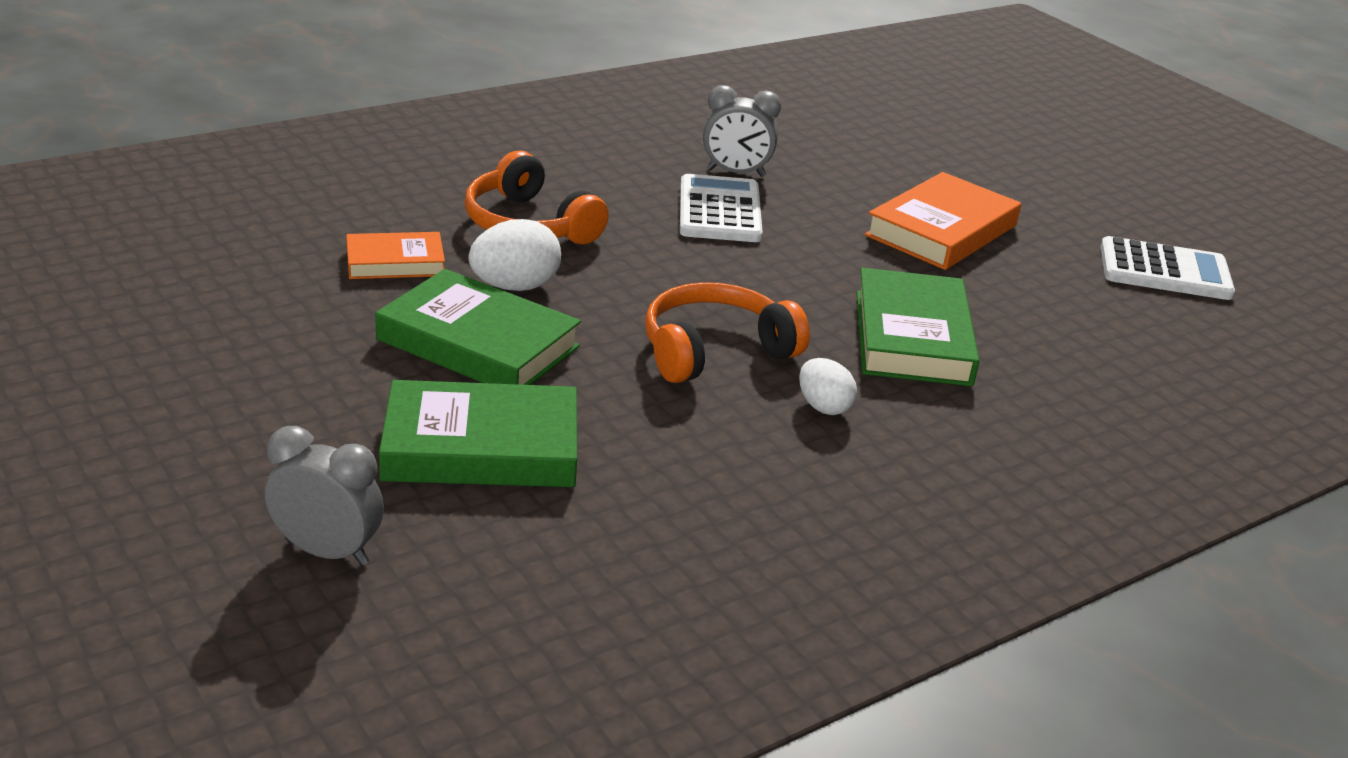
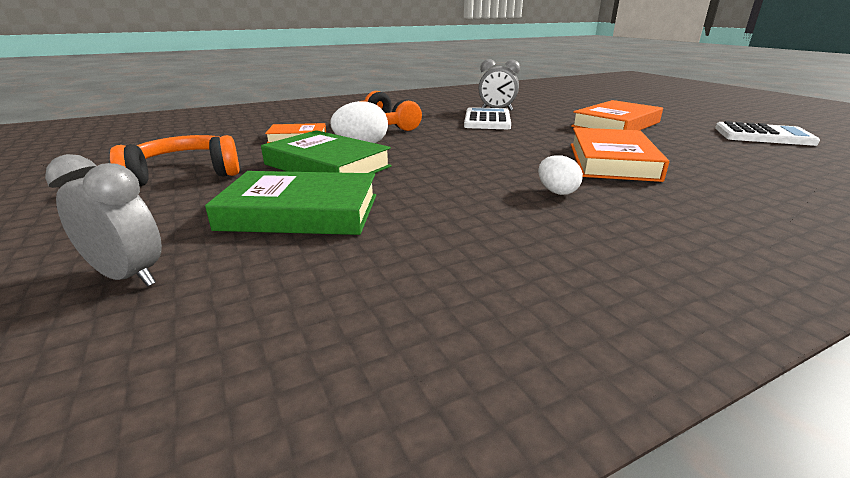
camera: 10 degrees right, 5 degrees down
(714, 350) = (480, 167): orange headphones -> orange headphones (185, 174)
(912, 337) = (611, 161): green book -> orange book

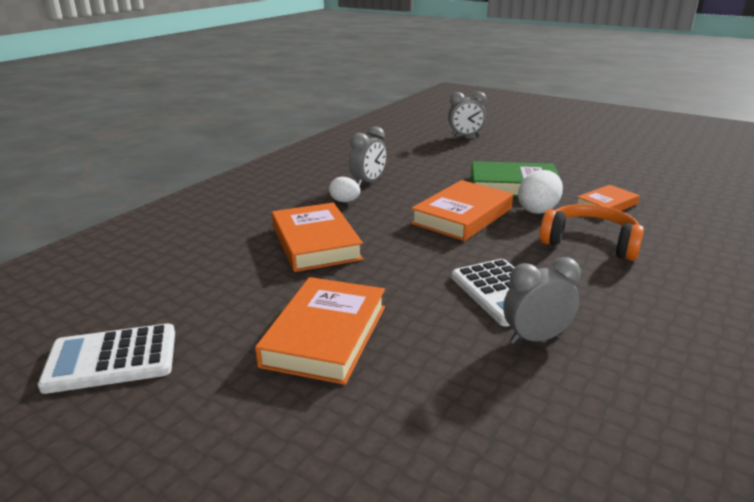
camera: 150 degrees right, 0 degrees up
(185, 174) = (571, 163): orange headphones -> none
(300, 212) = (460, 161): green book -> none
(439, 153) = (462, 216): none -> orange book
(498, 211) = (368, 182): none -> grey clock

